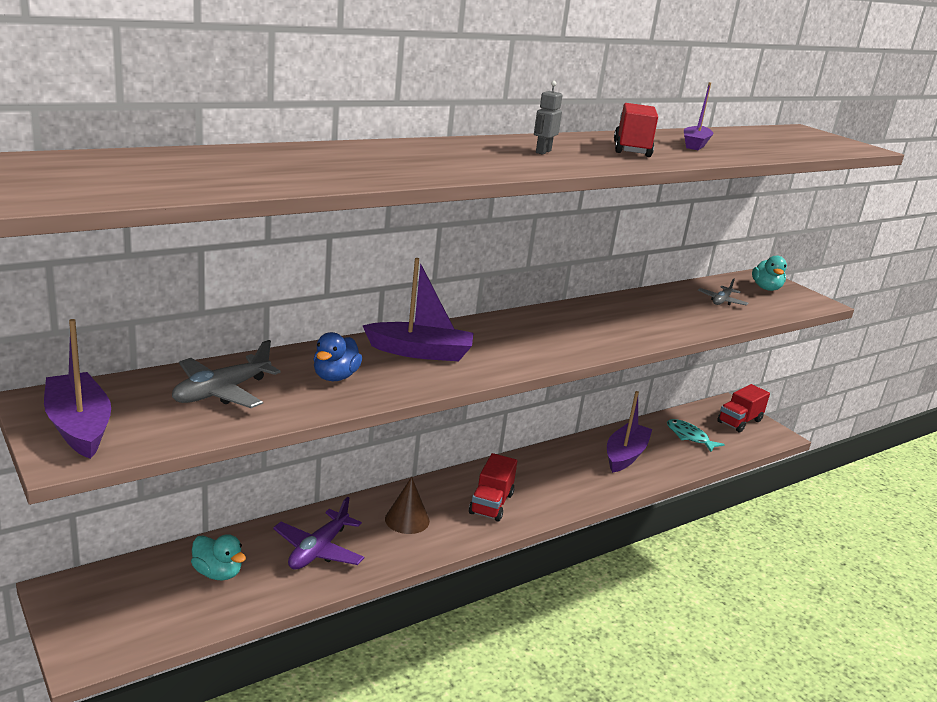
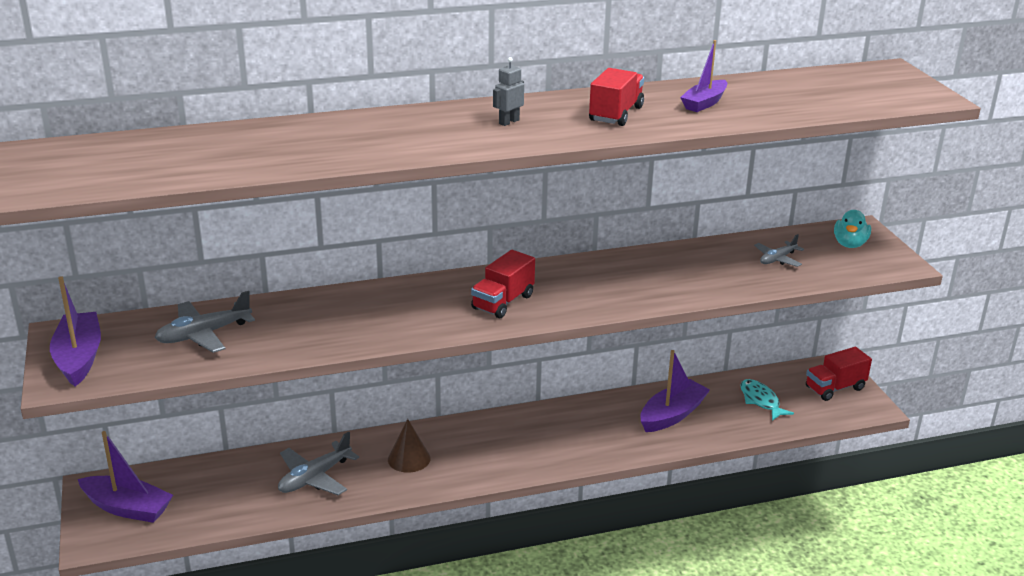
camera: 20 degrees right, 5 degrees up
(217, 573) = (220, 487): turquoise duck -> none
(318, 550) = (315, 477): purple plane -> grey plane
(335, 377) = (308, 326): blue duck -> none
(420, 352) = (402, 305): purple boat -> purple boat (127, 508)
(491, 504) = (499, 452): red truck -> red truck (503, 302)

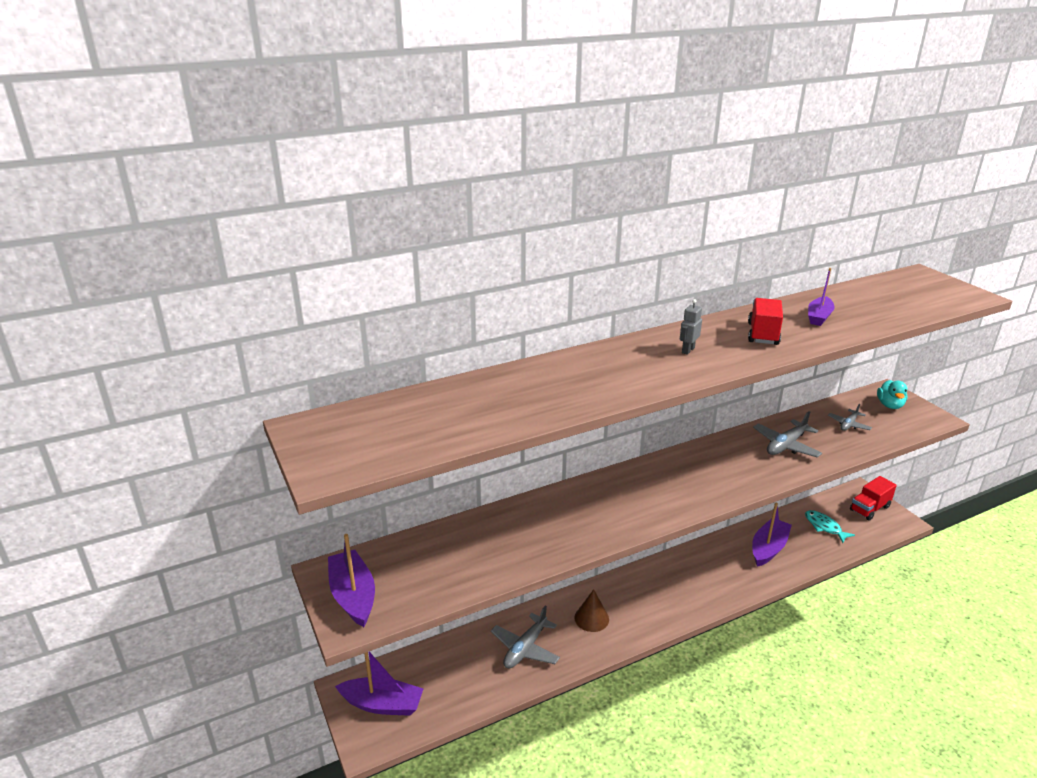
camera: 10 degrees left, 0 degrees up
(204, 334) = (449, 555): grey plane -> grey plane (786, 445)
(503, 302) = (672, 490): red truck -> none

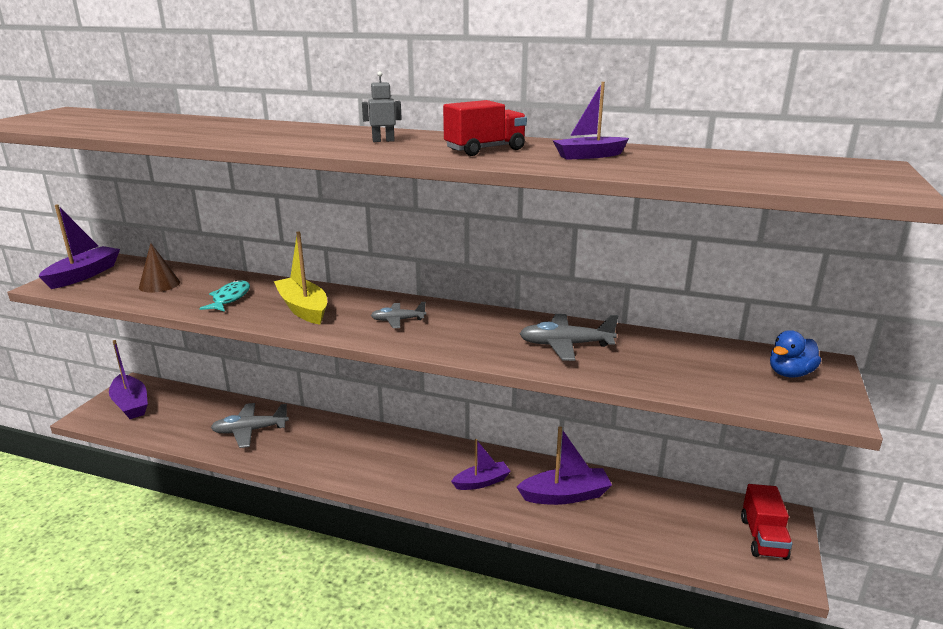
camera: 45 degrees right, 5 degrees down
(591, 618) = (323, 443): brown cone -> brown cone (159, 284)
(604, 511) = (303, 309): none -> yellow boat
(720, 572) = (481, 482): none -> purple boat
(824, 527) = (667, 517): turquoise fish -> turquoise fish (230, 298)
(848, 424) = (685, 363): grey plane -> grey plane (398, 320)
(869, 508) = (763, 538): red truck -> red truck turned 90 degrees counterclockwise
(890, 405) = (790, 373): turquoise duck -> blue duck

